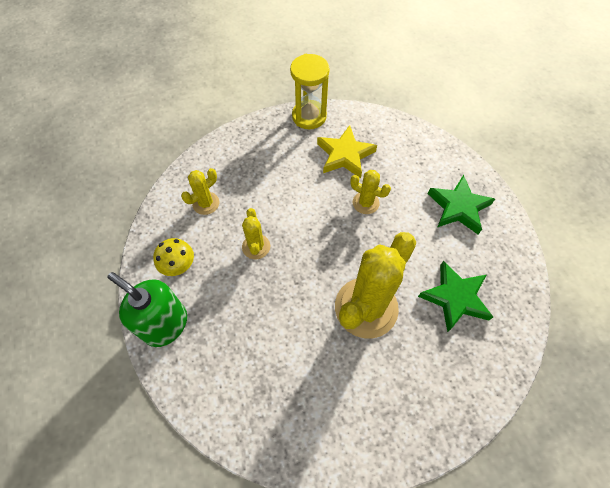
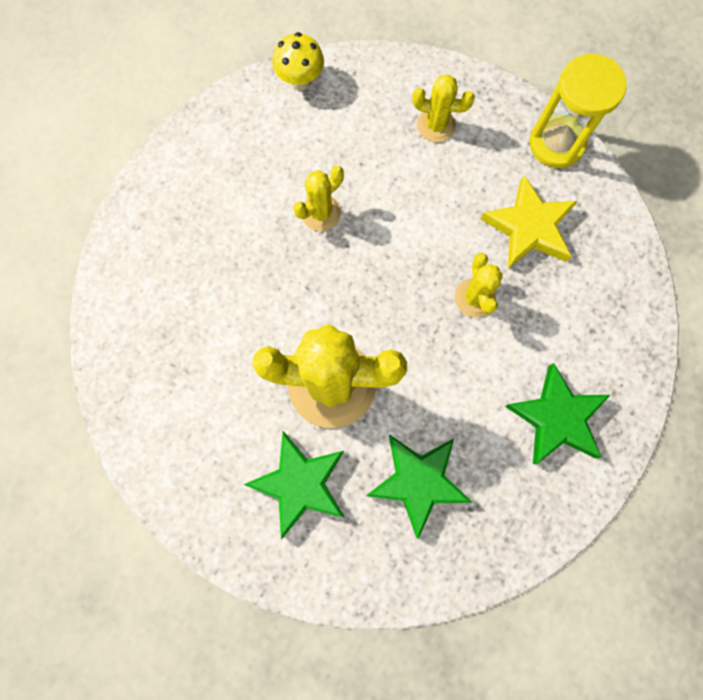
camera: 55 degrees right, 15 degrees up
(165, 324) = (167, 188): green soap dispenser -> none
(180, 267) = (238, 152): yellow mushroom -> yellow mushroom (300, 81)
(206, 203) = (335, 118): yellow cactus -> yellow cactus (436, 125)
(417, 366) = (300, 483): none -> green star

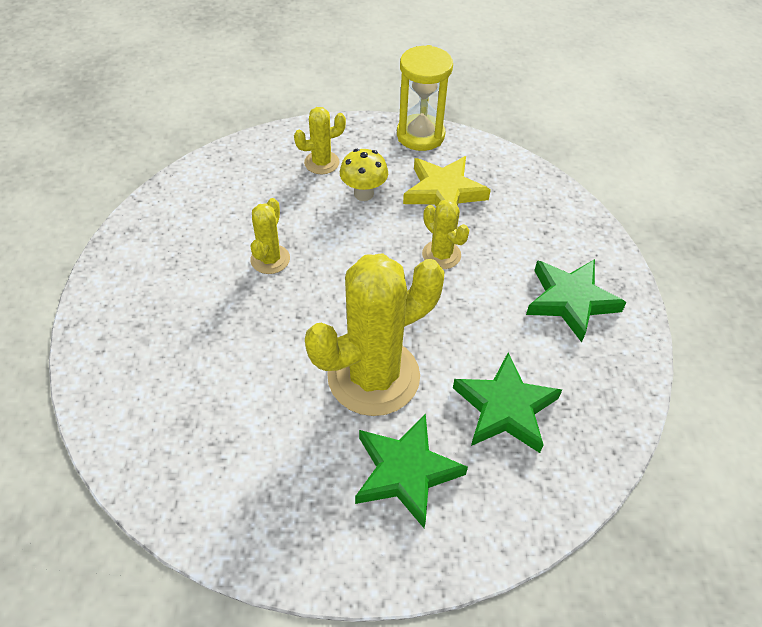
camera: 35 degrees left, 25 degrees down
(300, 81) = (188, 182): yellow mushroom -> yellow mushroom (363, 194)

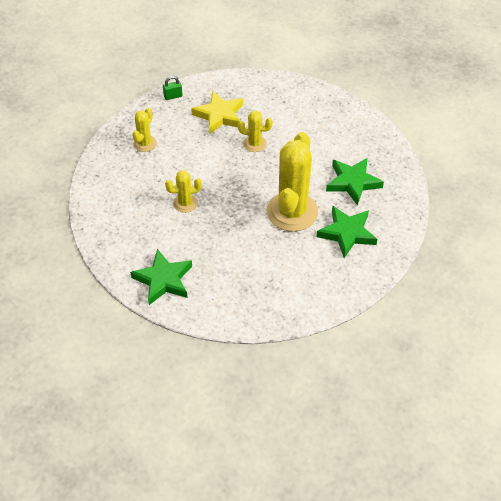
camera: 45 degrees left, 0 degrees up
(270, 259) = (185, 203): yellow cactus -> yellow cactus turned 75 degrees counterclockwise
(363, 194) = (185, 143): yellow mushroom -> none
(420, 135) = (173, 96): yellow hourglass -> green padlock
(570, 301) = (327, 123): green star -> green star (163, 280)

